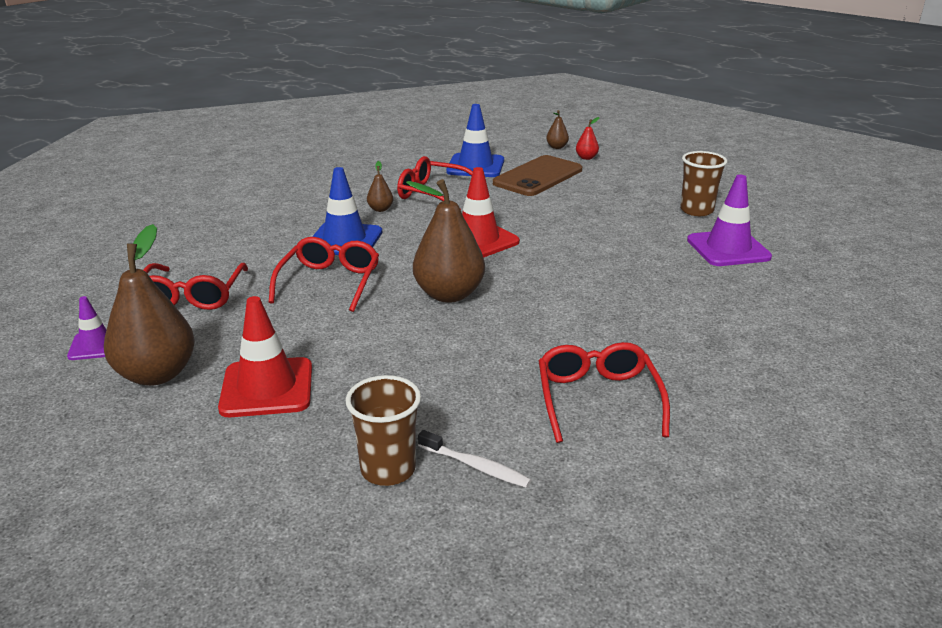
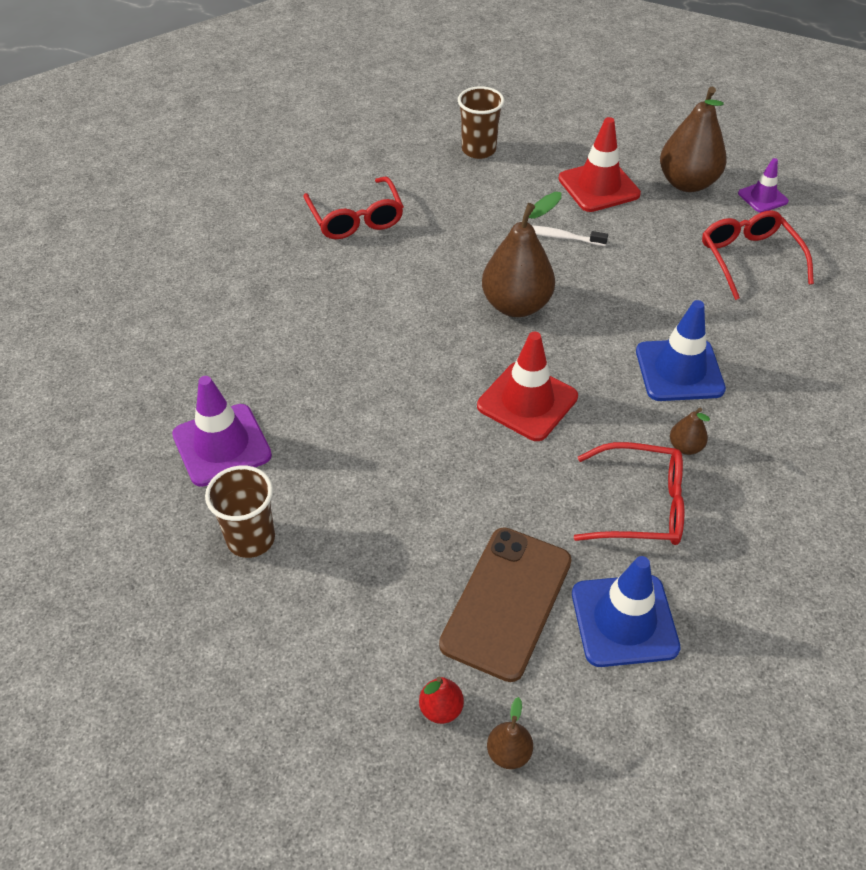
camera: 165 degrees right, 20 degrees up
(329, 282) = (641, 300): red glasses -> none
(476, 466) = (426, 160): white toothbrush -> white toothbrush (560, 237)

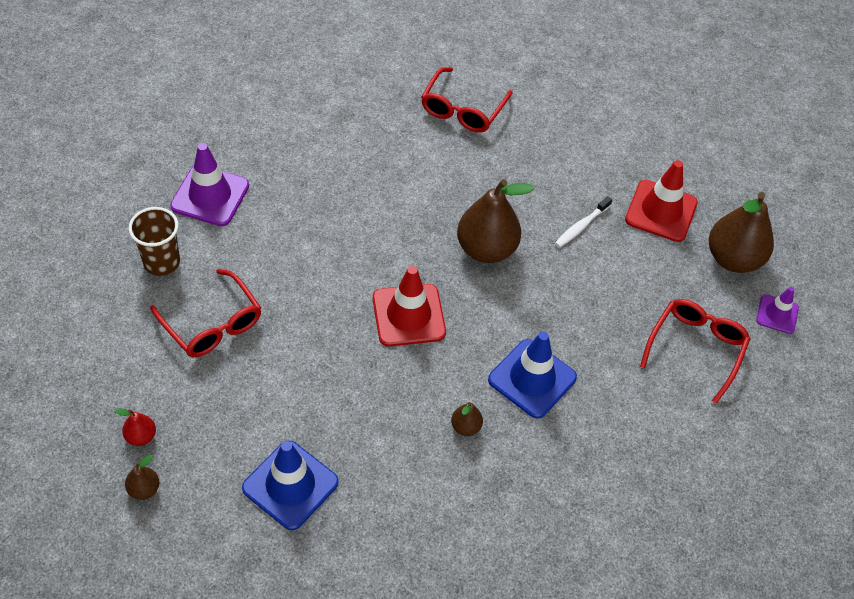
camera: 40 degrees right, 5 degrees up
(478, 150) = (612, 119): brown cup -> none
(506, 602) = (243, 416): brown phone -> none
(560, 237) = (581, 226): white toothbrush -> white toothbrush turned 105 degrees counterclockwise
(640, 505) = (389, 434): red glasses -> red glasses (212, 324)

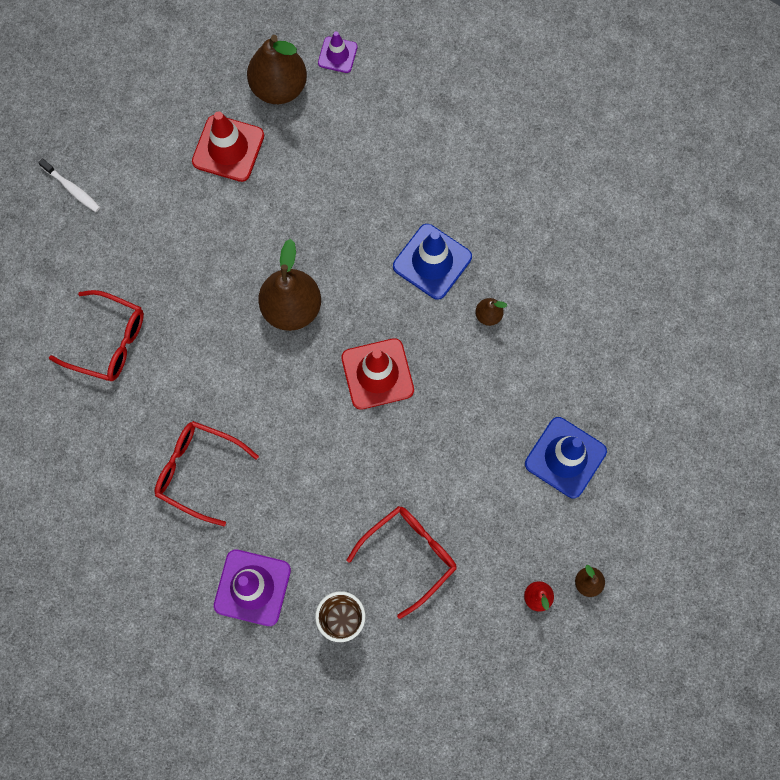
camera: 90 degrees left, 20 degrees up
(581, 226) = (254, 221): white toothbrush -> white toothbrush (72, 189)
(696, 348) = (383, 124): red glasses -> red glasses (198, 471)

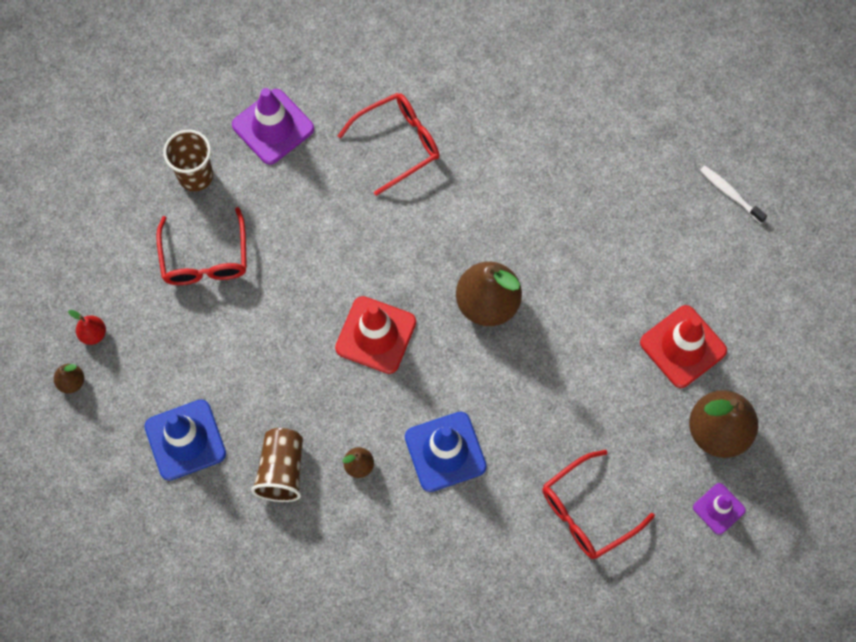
camera: 125 degrees right, 5 degrees down
(72, 189) = (730, 193): white toothbrush -> white toothbrush turned 60 degrees clockwise
(108, 341) = (562, 141): red glasses -> red glasses (587, 512)
(534, 368) = (281, 470): none -> brown cup

